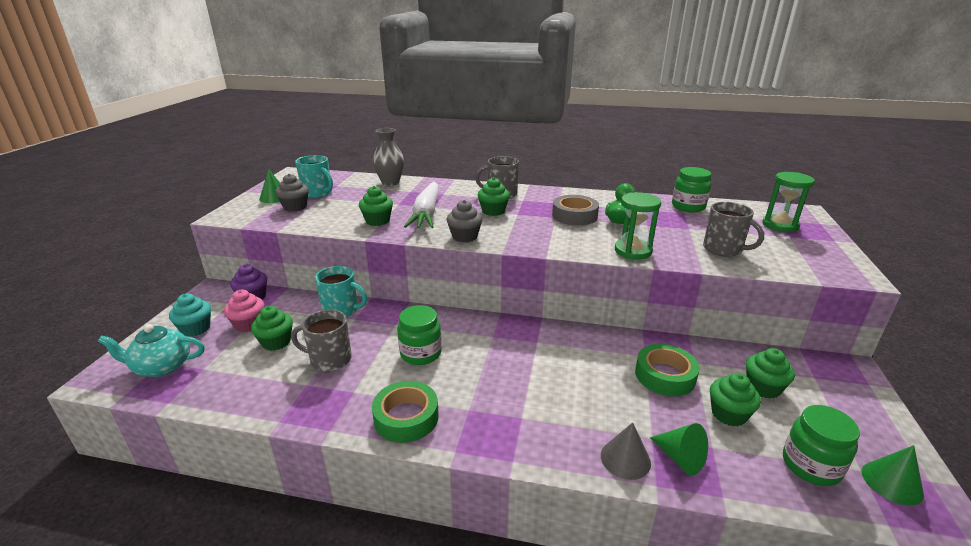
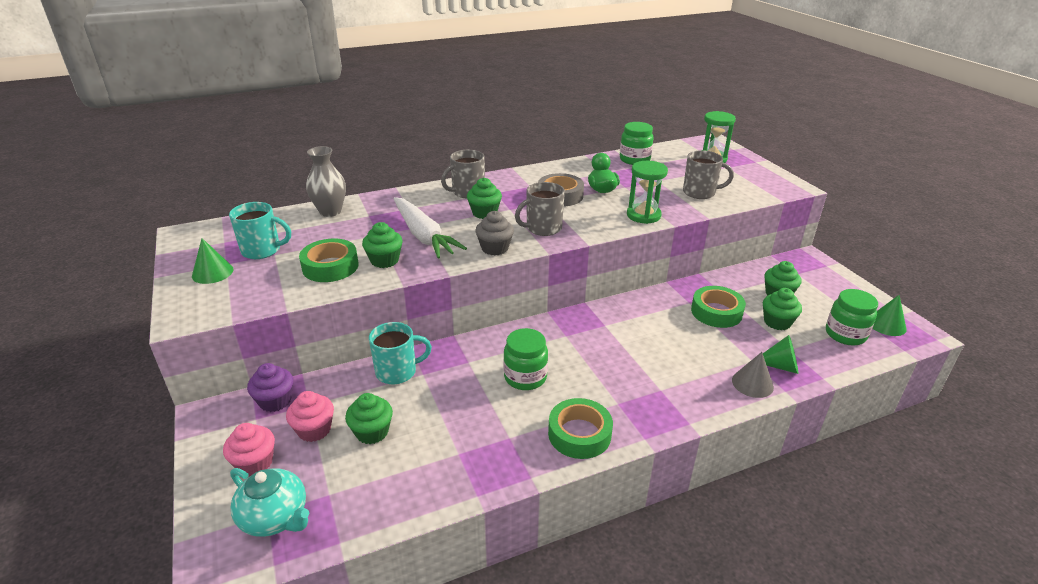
camera: 35 degrees left, 5 degrees up
(161, 367) = (275, 517): turquoise teapot -> turquoise teapot turned 105 degrees counterclockwise
(196, 329) = (255, 463): turquoise cupcake -> pink cupcake
(295, 207) = (261, 276): grey cupcake -> none
(329, 359) = (450, 422): grey mug -> grey mug (543, 228)
(340, 214) = (330, 267): none -> green tape

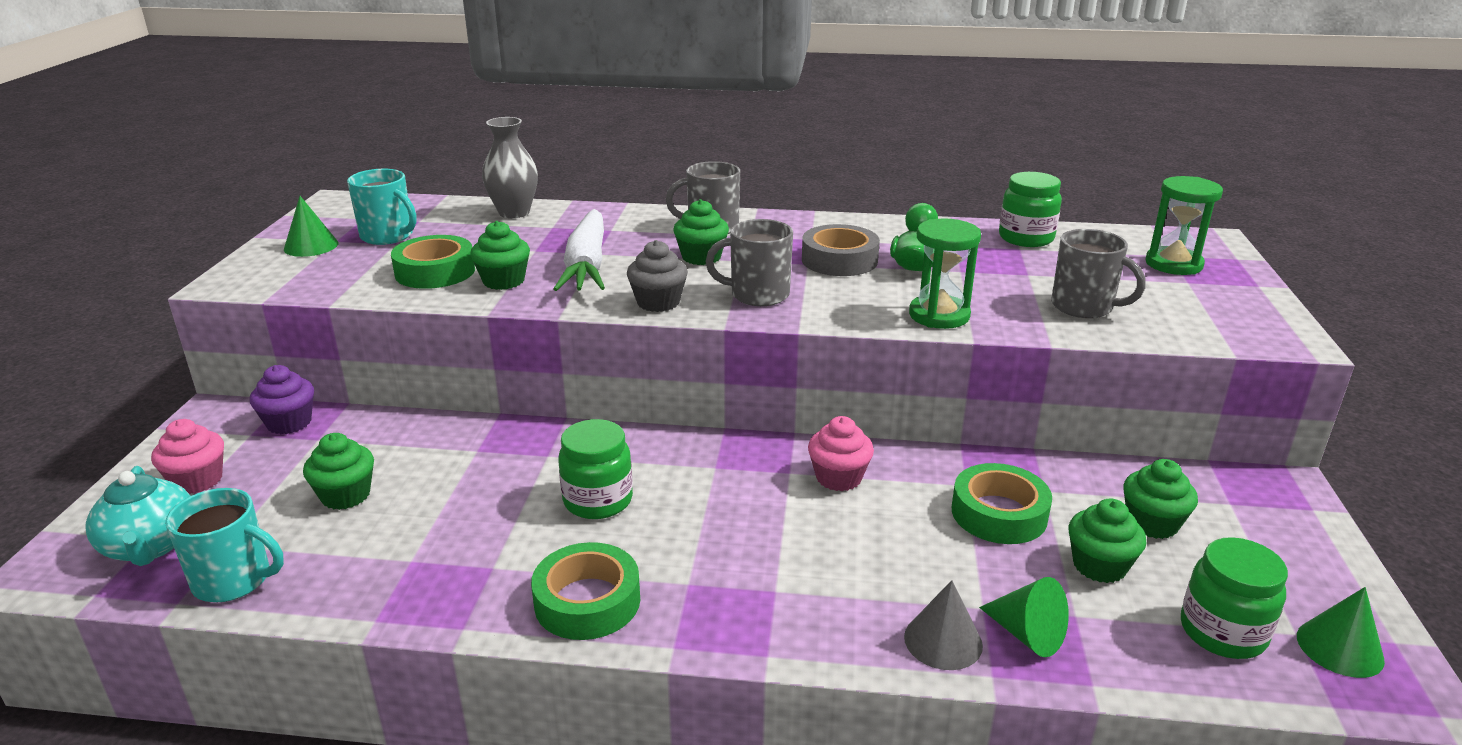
camera: 30 degrees right, 5 degrees down
(314, 430) = (291, 469): pink cupcake -> pink cupcake (838, 477)
(397, 372) = (450, 437): turquoise mug -> turquoise mug (234, 580)

